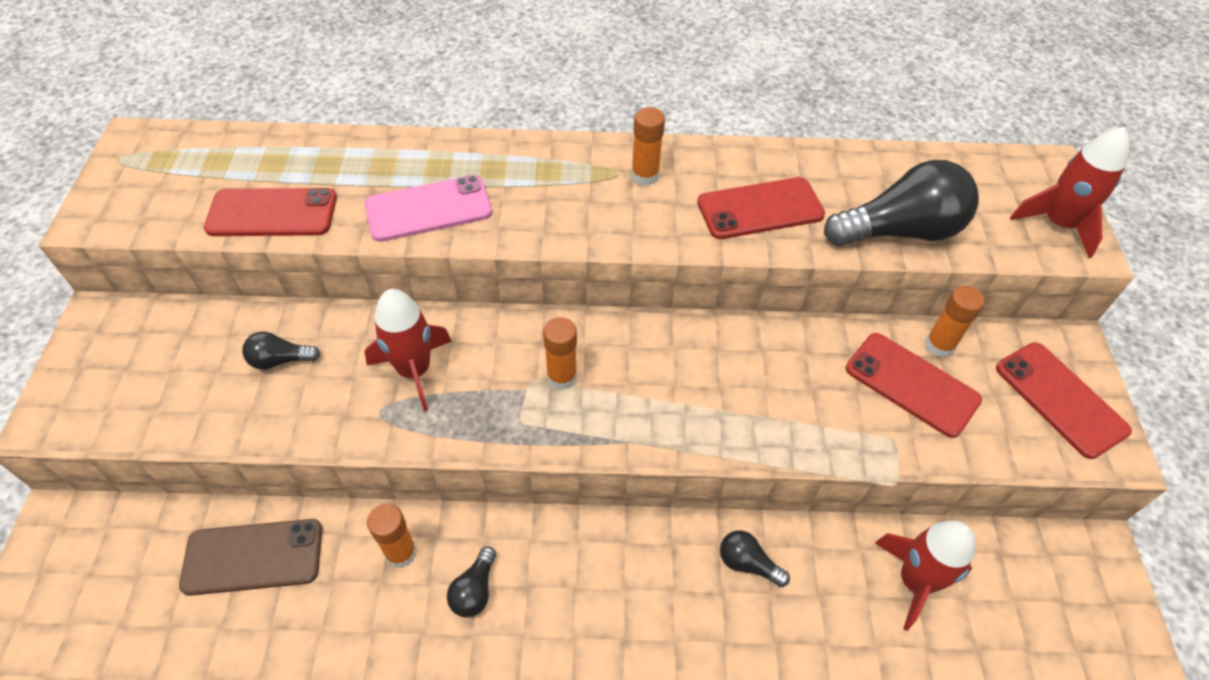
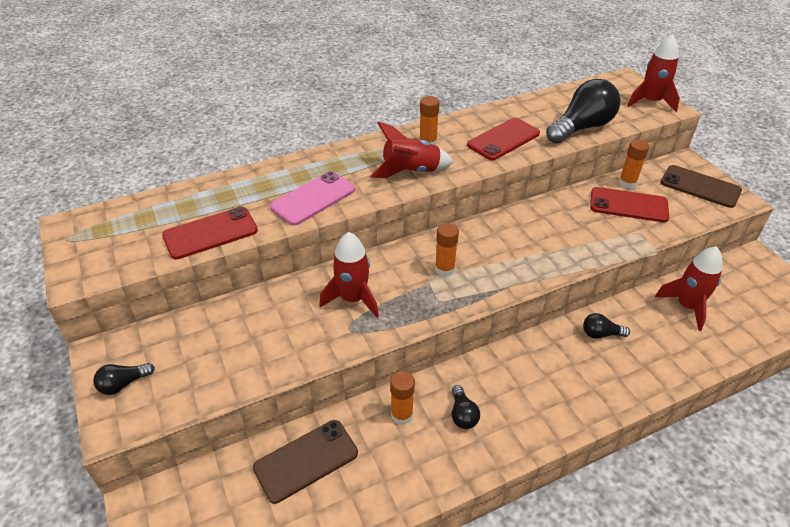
camera: 25 degrees left, 10 degrees down
(280, 360) = (259, 326): black light bulb -> black light bulb (123, 384)
(586, 214) = (411, 171): none -> red rocket
(1060, 399) = (700, 186): red phone -> brown phone

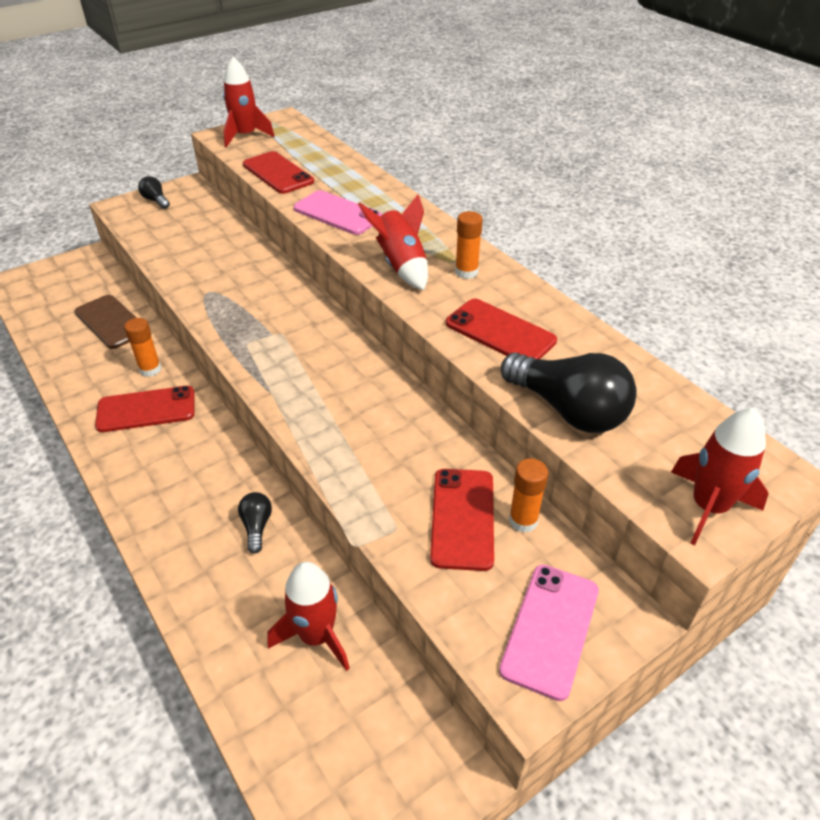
camera: 80 degrees right, 0 degrees up
(353, 299) = (247, 289): red rocket -> red rocket (245, 136)
(444, 269) = (295, 343): orange glue stick -> none
(462, 414) = (146, 409): black light bulb -> red phone
(700, 186) = (550, 629): brown phone -> pink phone

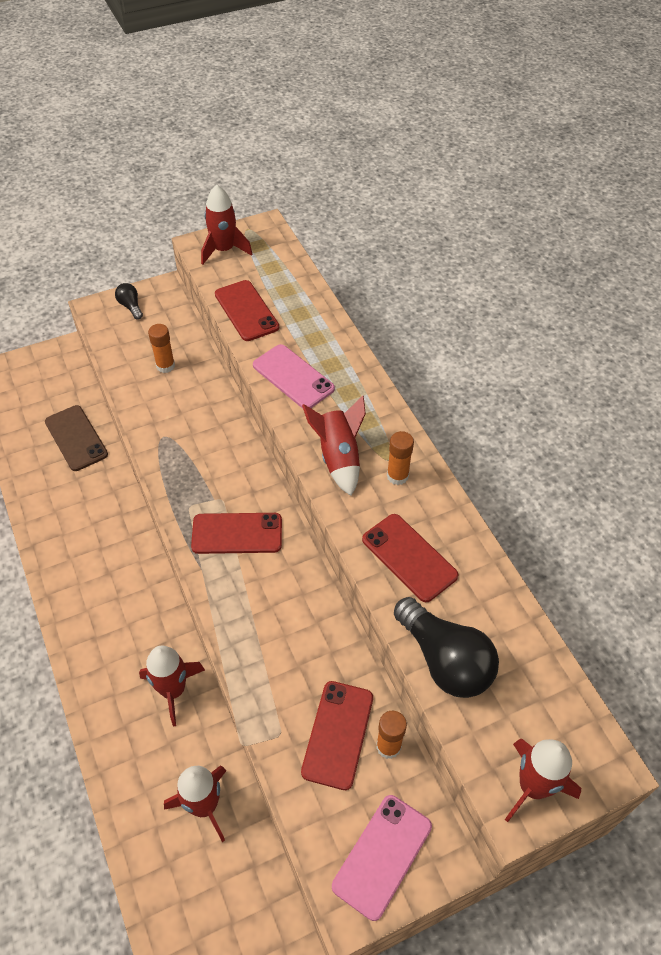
camera: 10 degrees right, 10 degrees up
(146, 409) = (96, 547): red phone -> red phone (237, 534)
(150, 369) = (105, 501): orange glue stick -> orange glue stick (165, 366)
(257, 527) = (173, 690): black light bulb -> red rocket

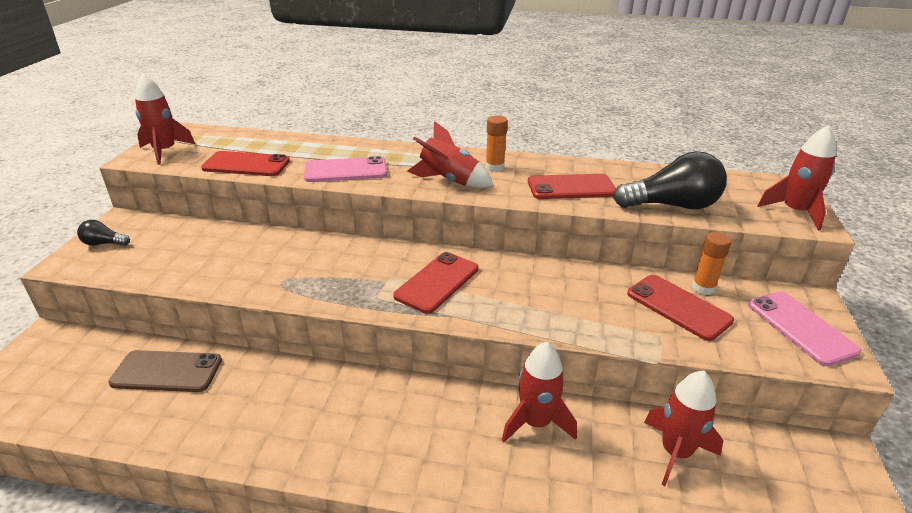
camera: 55 degrees left, 20 degrees down
(165, 366) = (205, 251): orange glue stick -> none

